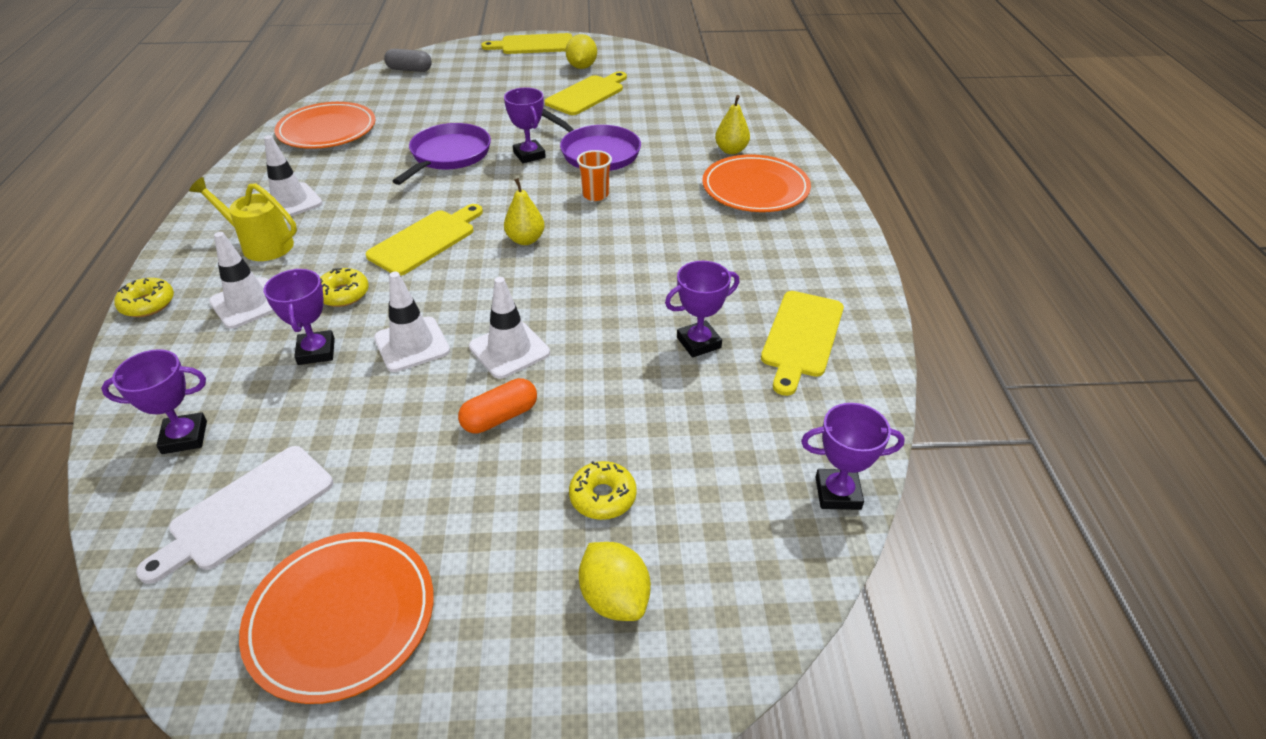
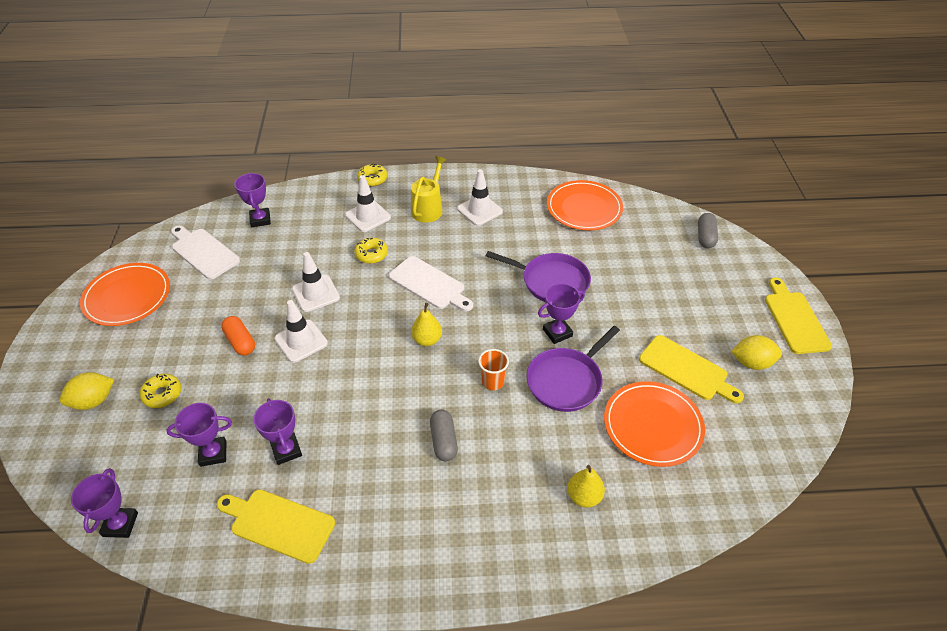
camera: 90 degrees right, 5 degrees up
(316, 351) = (317, 253): purple trophy -> purple trophy (213, 453)
(425, 240) = (429, 284): yellow cutting board -> white cutting board
(676, 225) = (443, 441): none -> grey capsule
(755, 188) = (508, 512): orange plate -> orange plate (652, 426)

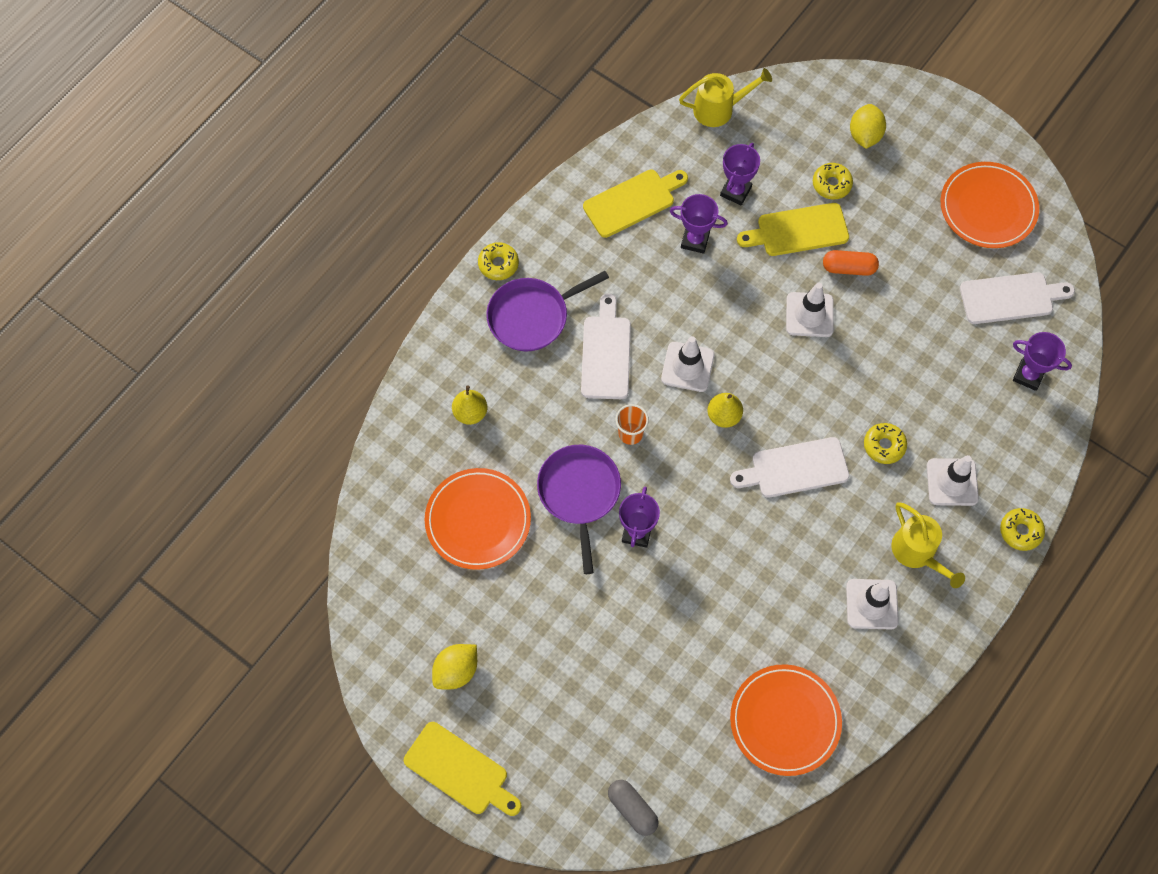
camera: 130 degrees right, 20 degrees up
(120, 524) = (719, 109): purple trophy -> yellow watering can
(316, 293) = (865, 362): white traffic cone -> white traffic cone (687, 367)
(432, 587) = (498, 264): none -> yellow donut
(443, 441) = (606, 353): grey capsule -> white cutting board
(551, 282) = (703, 585): purple pan -> purple pan (532, 316)
(686, 369) = (501, 605): yellow cutting board -> yellow cutting board (798, 230)

